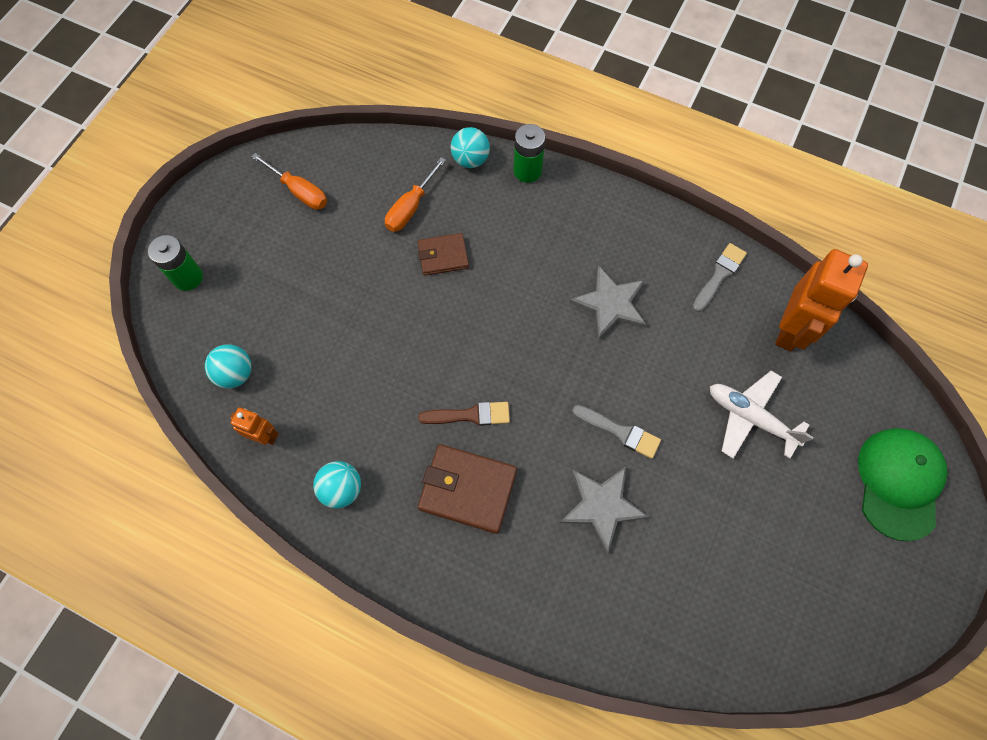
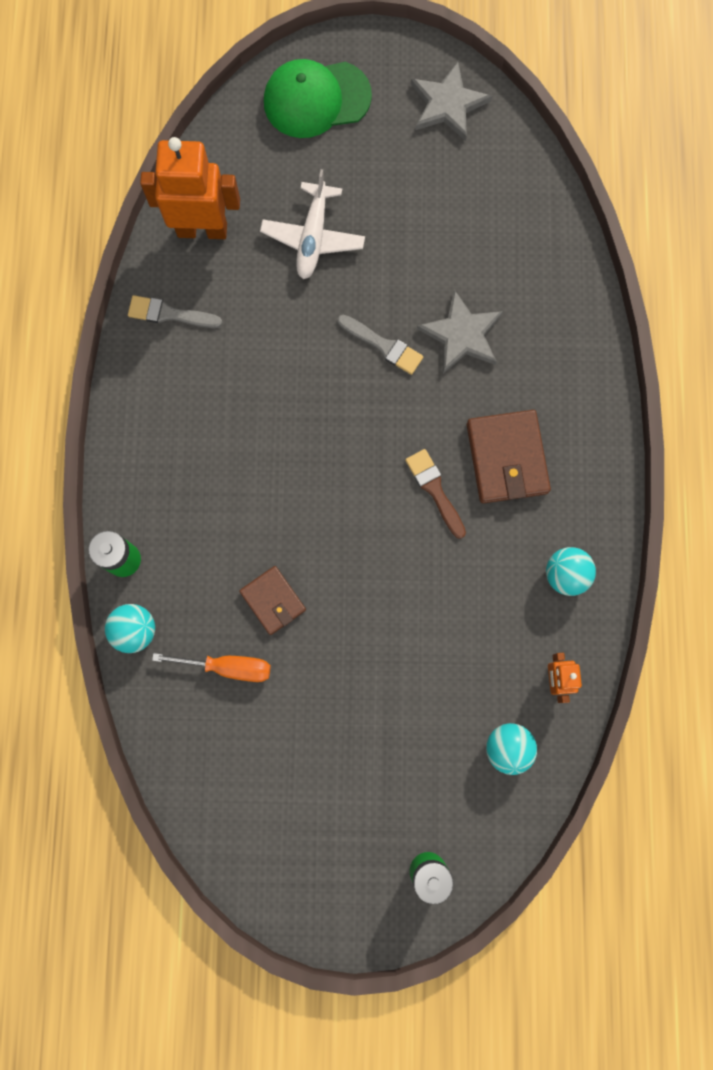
camera: 115 degrees left, 10 degrees up
(300, 192) = (264, 806): orange screwdriver -> none
(610, 304) = (251, 406): grey star -> grey star (448, 104)
(620, 432) = (383, 346): grey brush -> grey brush turned 120 degrees clockwise

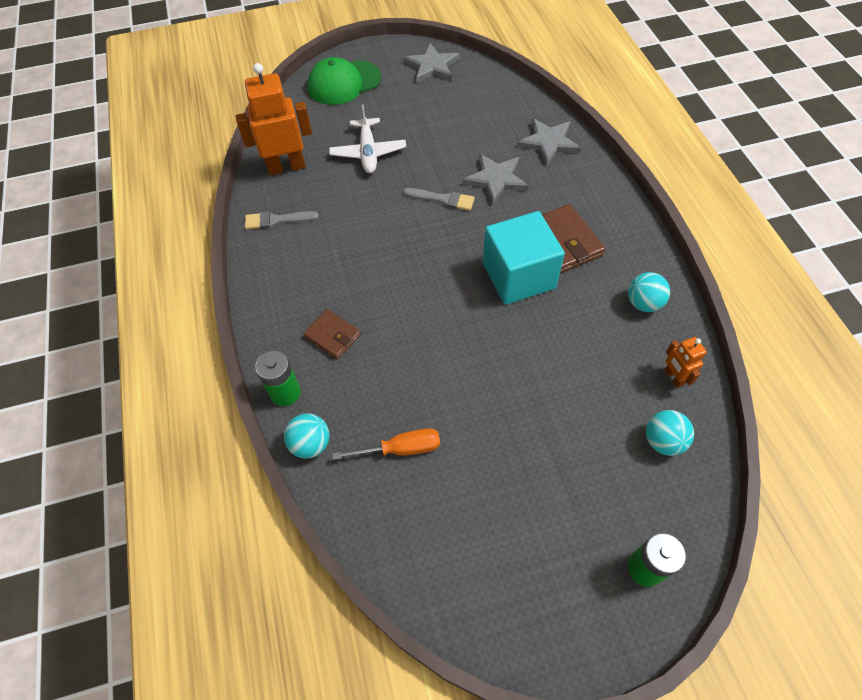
camera: 15 degrees left, 20 degrees down
(273, 601) = (421, 387): brown wallet -> brown wallet (332, 336)
(434, 490) = (518, 276): brown brush -> turquoise cube
(554, 294) = (548, 142): none -> grey star

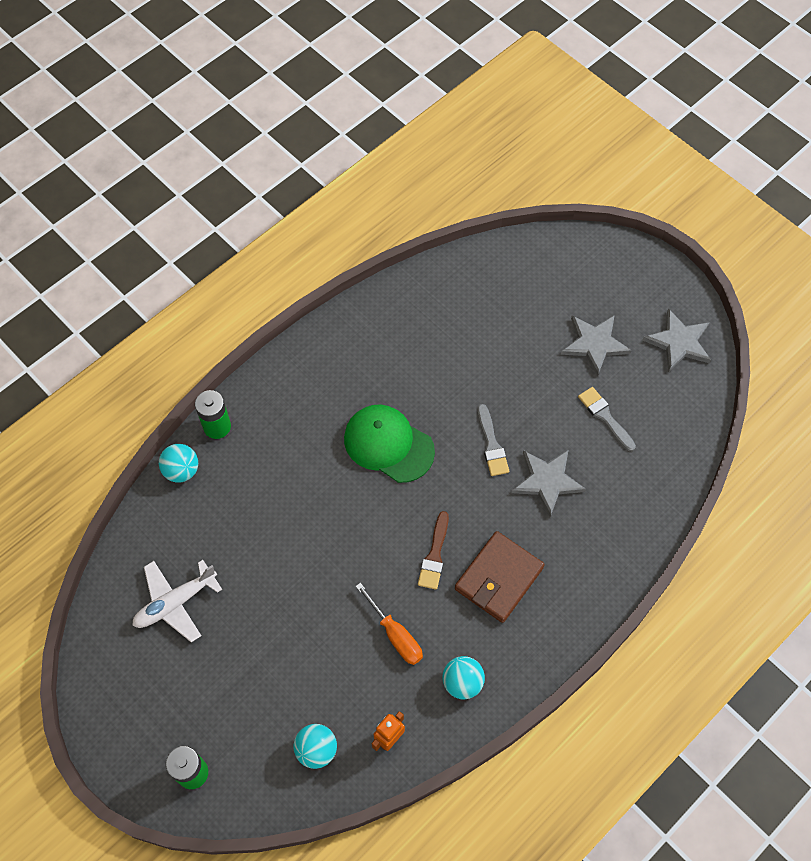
camera: 60 degrees right, 5 degrees up
(277, 220) = (385, 318): grey brush -> grey brush (605, 417)
(287, 167) = (453, 288): orange robot -> none
(332, 336) = (287, 432): brown wallet -> none
(344, 83) = (598, 273): green cap -> green cap (388, 444)
(368, 152) = (514, 347): white plane -> white plane (175, 603)
(402, 449) = (209, 540): orange screwdriver -> orange screwdriver (396, 635)
(518, 276) = (434, 555): turquoise cube -> brown brush
(548, 142) = (631, 509): grey star -> grey star (594, 344)

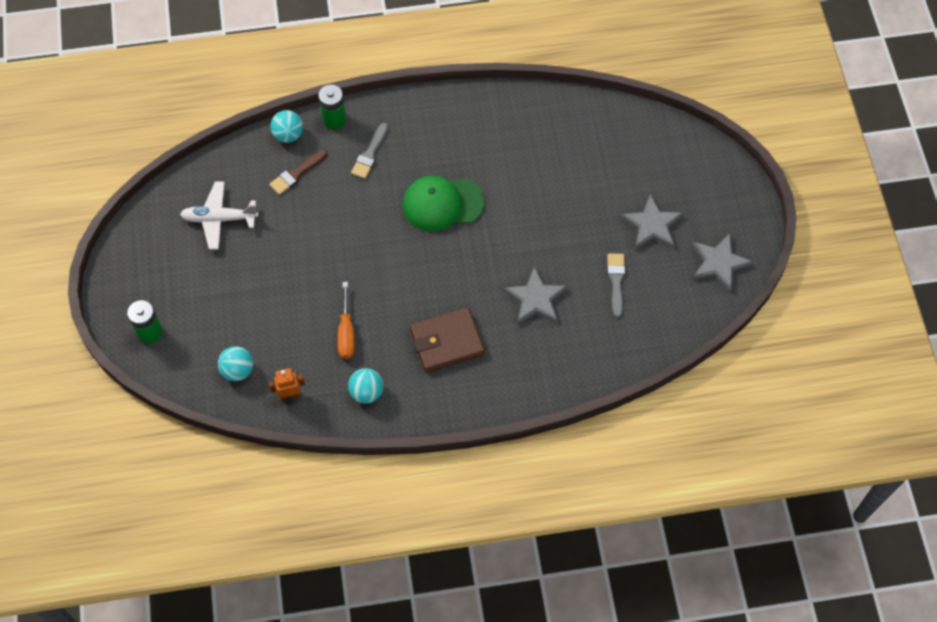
camera: 35 degrees right, 0 degrees up
(388, 444) = (442, 204): green cap -> green cap turned 75 degrees counterclockwise
(434, 555) = (415, 298): brown brush -> brown brush (296, 174)
(491, 444) = (516, 249): grey brush -> grey brush (370, 154)

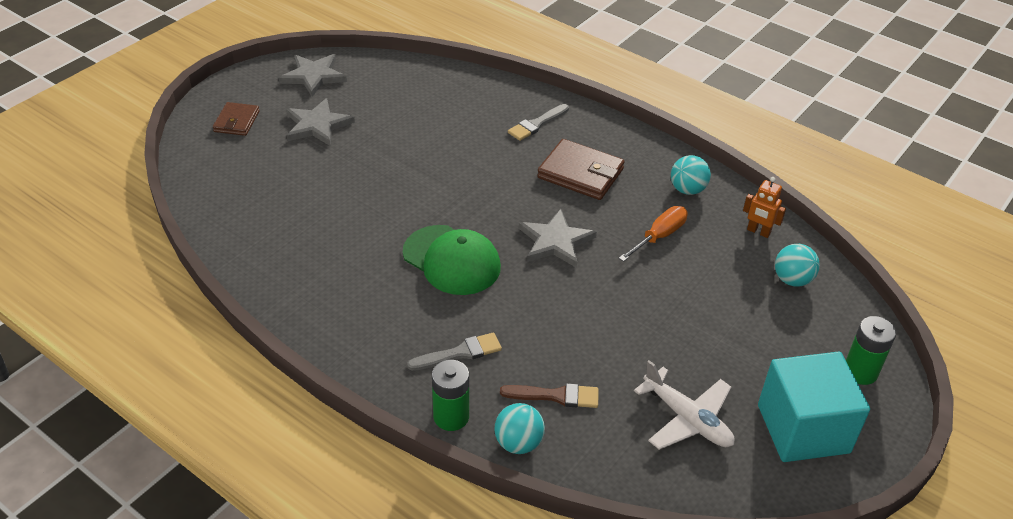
camera: 135 degrees left, 20 degrees down
(155, 265) = (803, 429): none -> turquoise cube
(535, 299) = (473, 149): grey star -> grey star (555, 241)
(616, 281) = (399, 116): grey brush -> grey brush (537, 124)
(700, 181) = (236, 121): none -> brown wallet

